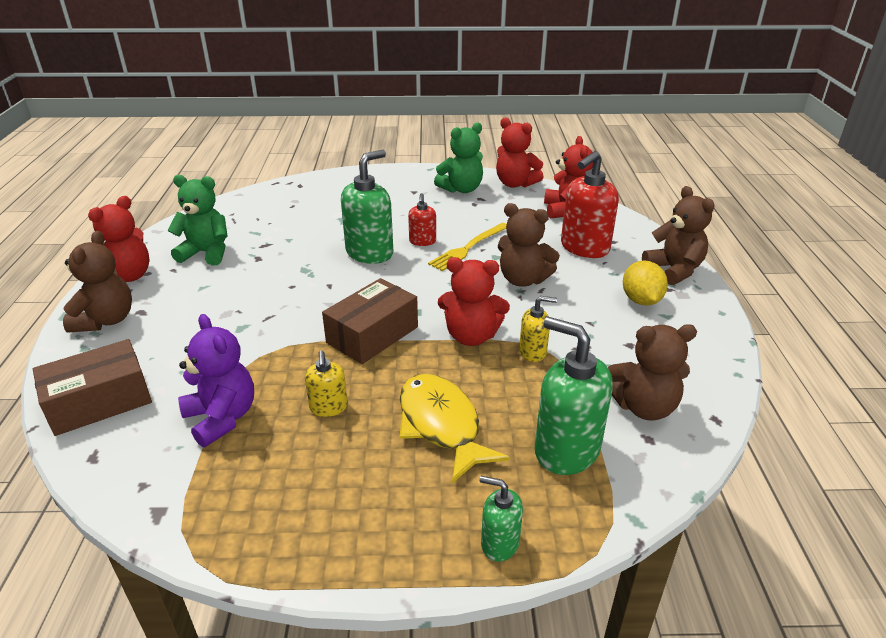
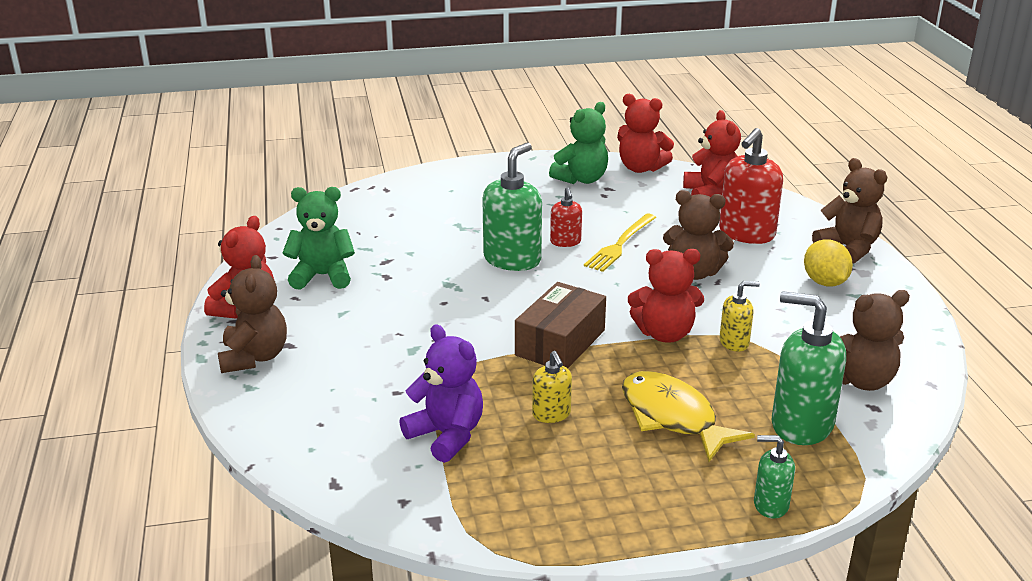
camera: 10 degrees left, 5 degrees down
(99, 401) = (305, 435): brown box -> none

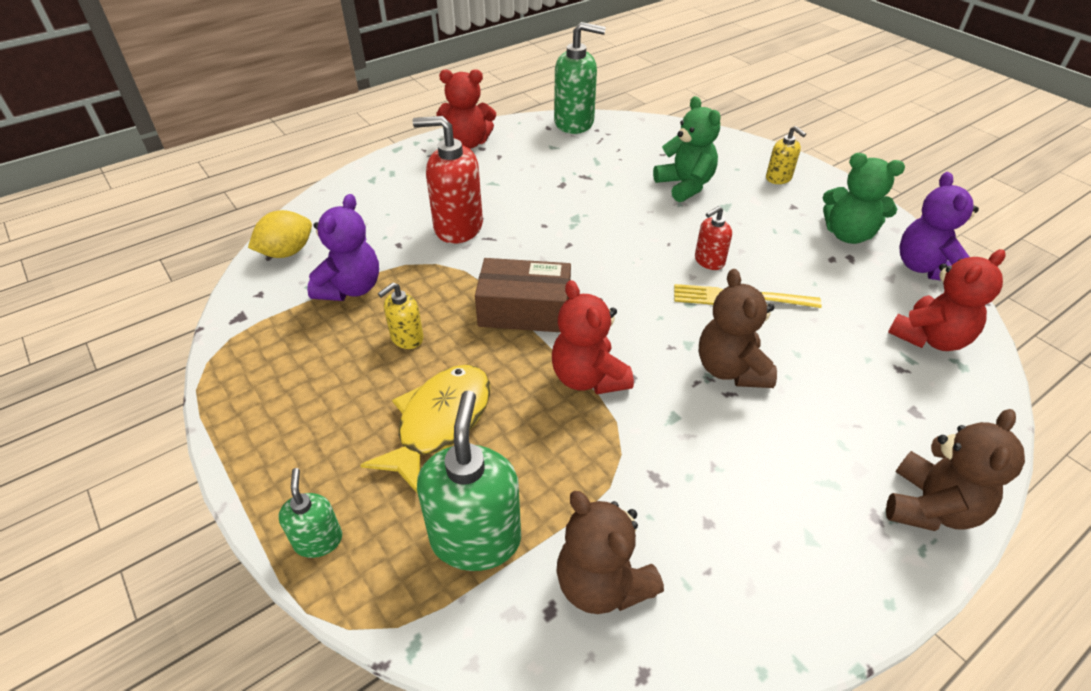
camera: 65 degrees right, 15 degrees up
(254, 357) = (409, 168): brown teddy bear -> none
(322, 276) = (538, 157): green teddy bear -> green teddy bear (685, 185)
(512, 259) = (646, 239): green soap dispenser -> green soap dispenser (574, 123)
(641, 168) = (924, 267): red teddy bear -> purple teddy bear
(734, 342) = (608, 439): yellow soap dispenser -> yellow soap dispenser (778, 178)
(746, 234) = (864, 392): red soap dispenser -> red soap dispenser (458, 227)
(824, 282) = (814, 498): yellow lemon -> yellow lemon (287, 252)

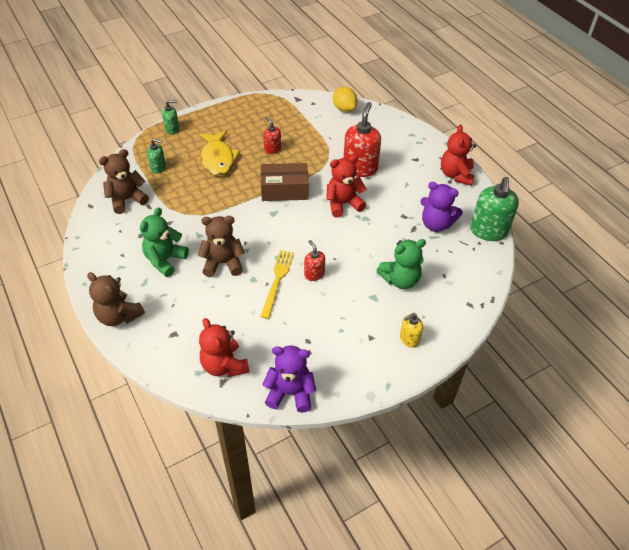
camera: 95 degrees right, 5 degrees up
(350, 288) = (312, 130): purple teddy bear -> purple teddy bear (436, 224)
(406, 338) = (272, 149): yellow soap dispenser -> red soap dispenser
(439, 422) = (218, 159): yellow fish -> yellow fish turned 45 degrees clockwise
(476, 538) = (158, 168): green soap dispenser -> green soap dispenser, size x0.53
(524, 310) = (284, 190): brown box -> brown box turned 75 degrees clockwise
(588, 378) = (231, 208): red teddy bear -> red teddy bear (343, 204)
(848, 234) = (333, 360): green teddy bear -> green teddy bear (165, 260)

